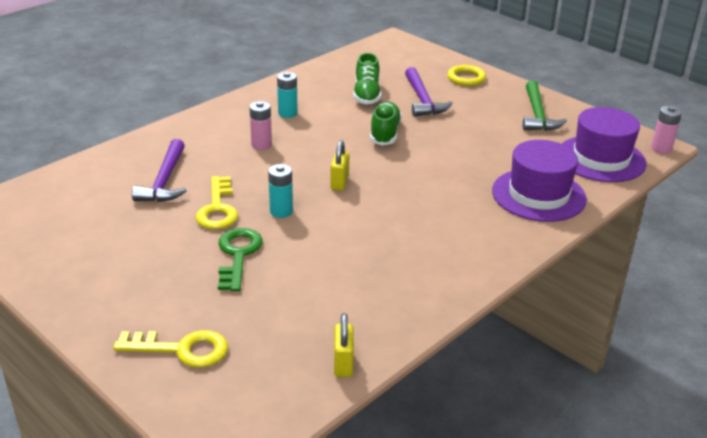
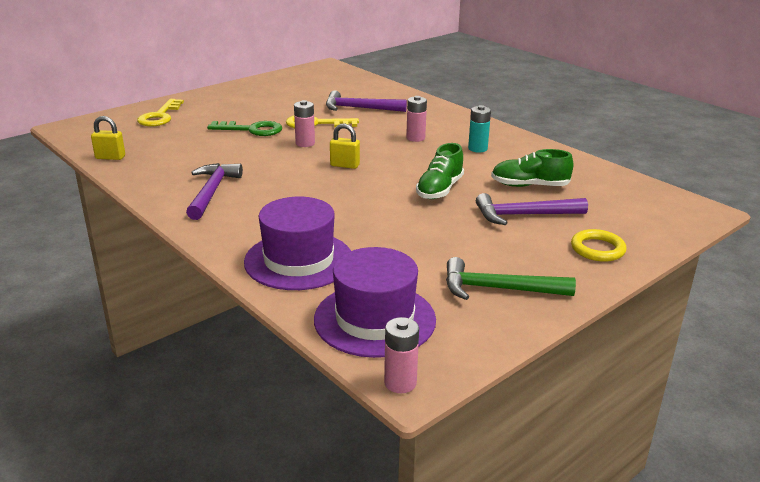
camera: 95 degrees right, 5 degrees down
(281, 211) = (305, 143): turquoise battery -> pink battery
(385, 133) = (439, 189): green shoe -> green shoe turned 105 degrees clockwise
(424, 260) = (211, 192): none -> purple hammer

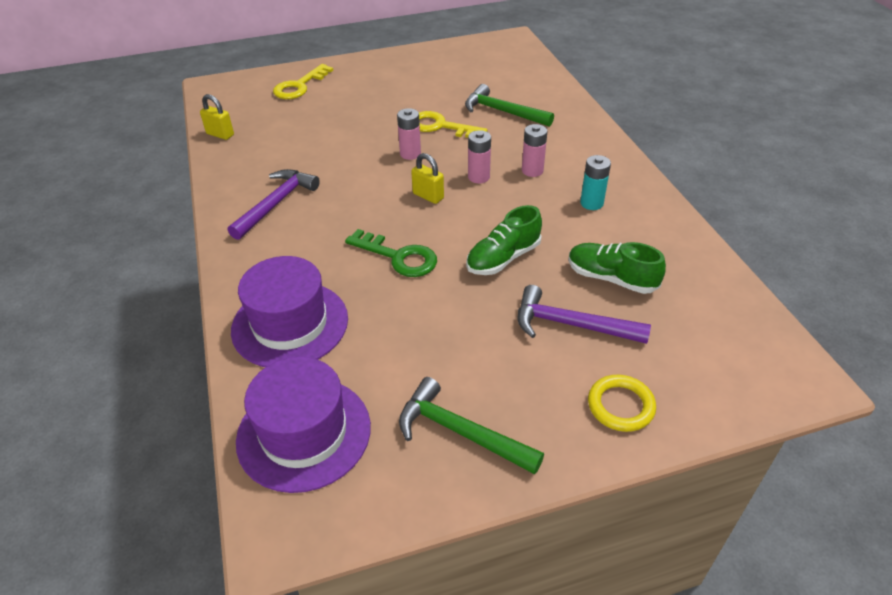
camera: 25 degrees right, 15 degrees up
(252, 130) = (371, 122): green key -> green key (398, 257)
(359, 108) = (502, 112): purple hammer -> green hammer
(400, 383) = (266, 533): pink battery -> pink battery (478, 177)

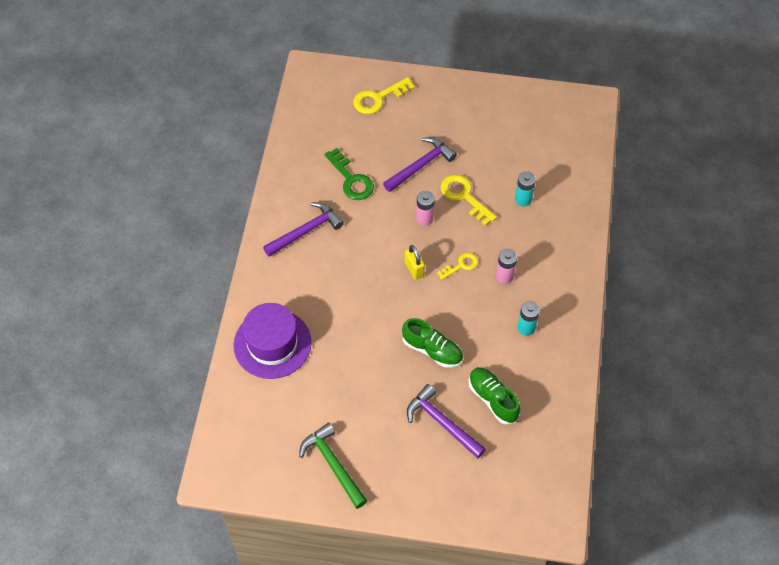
camera: 25 degrees right, 15 degrees up
(220, 134) = (295, 136): yellow padlock -> none
(304, 433) = (249, 425): purple hat -> none
(377, 118) = (421, 165): none -> purple hammer
(398, 257) = (364, 318): green key -> green key (351, 179)
(478, 177) = (461, 265): pink battery -> yellow key
(502, 112) = (523, 199): green hammer -> turquoise battery
(503, 258) = (432, 350): green shoe -> green shoe turned 135 degrees counterclockwise
(620, 406) = (433, 491): yellow ring -> none

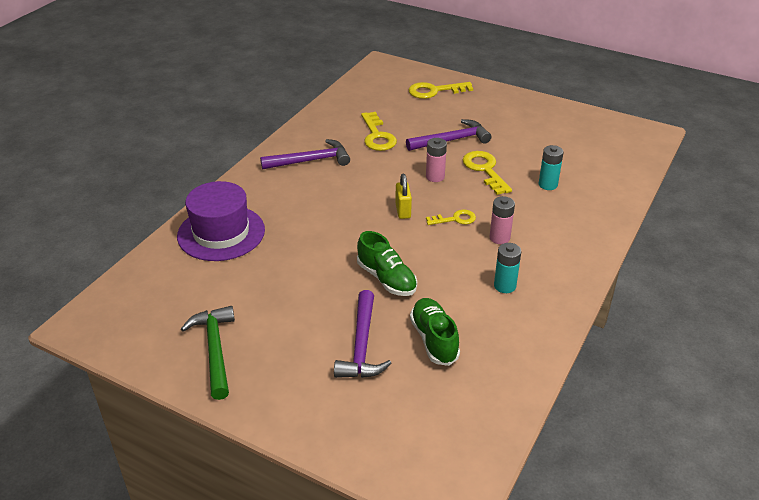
camera: 20 degrees right, 20 degrees down
(351, 179) = (377, 136): green key -> yellow key
(442, 423) = (362, 345): purple hammer -> purple hammer turned 150 degrees counterclockwise

